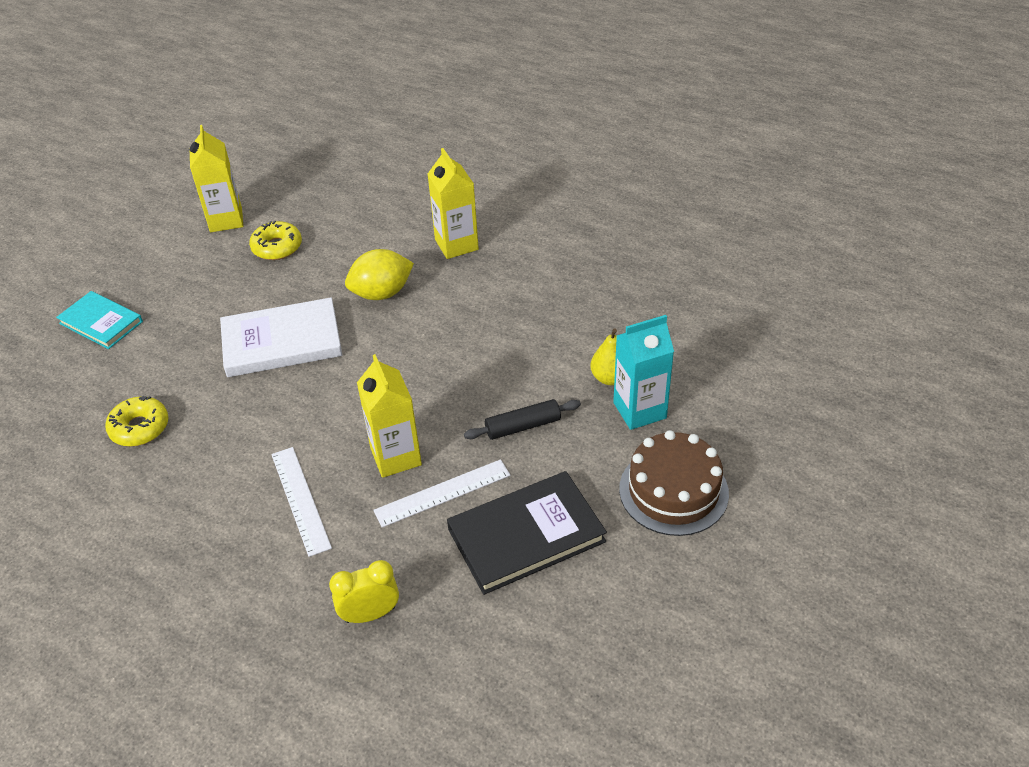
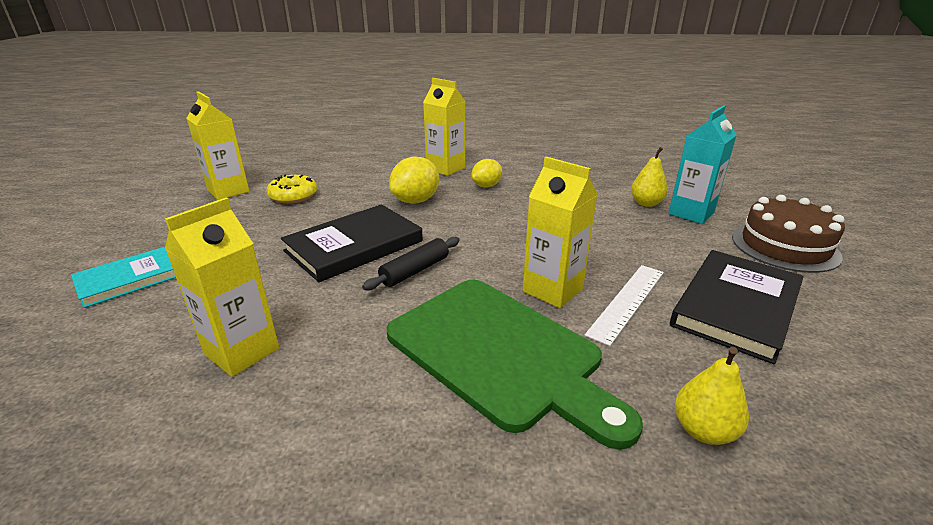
camera: 30 degrees left, 15 degrees down
(101, 322) = (128, 279): turquoise book -> turquoise book turned 45 degrees counterclockwise
(139, 428) = (242, 351): yellow donut -> yellow carton
(282, 342) = (354, 246): white book -> black book
(300, 500) = (500, 353): white ruler -> green cutting board
(370, 614) = (703, 430): yellow clock -> yellow pear
(471, 291) = (486, 186): none -> yellow lemon
(523, 426) = (627, 242): black rolling pin -> black rolling pin (415, 271)

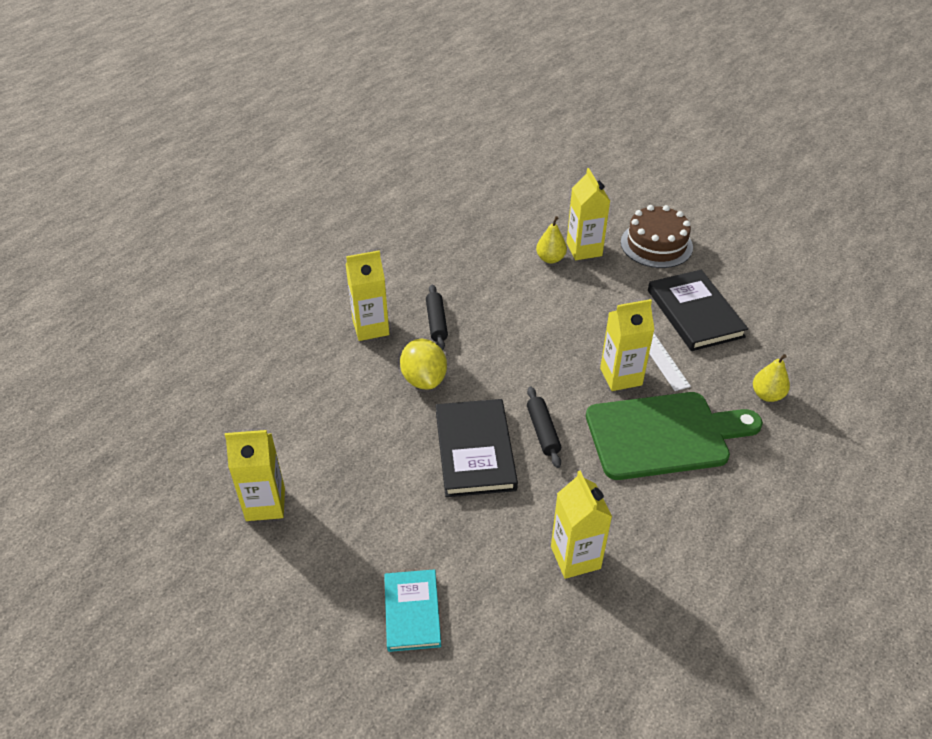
camera: 55 degrees left, 15 degrees up
(293, 196) = (330, 457): yellow donut -> none
(486, 186) = (436, 322): yellow lemon -> black rolling pin
(691, 213) = (584, 249): turquoise carton -> yellow carton

